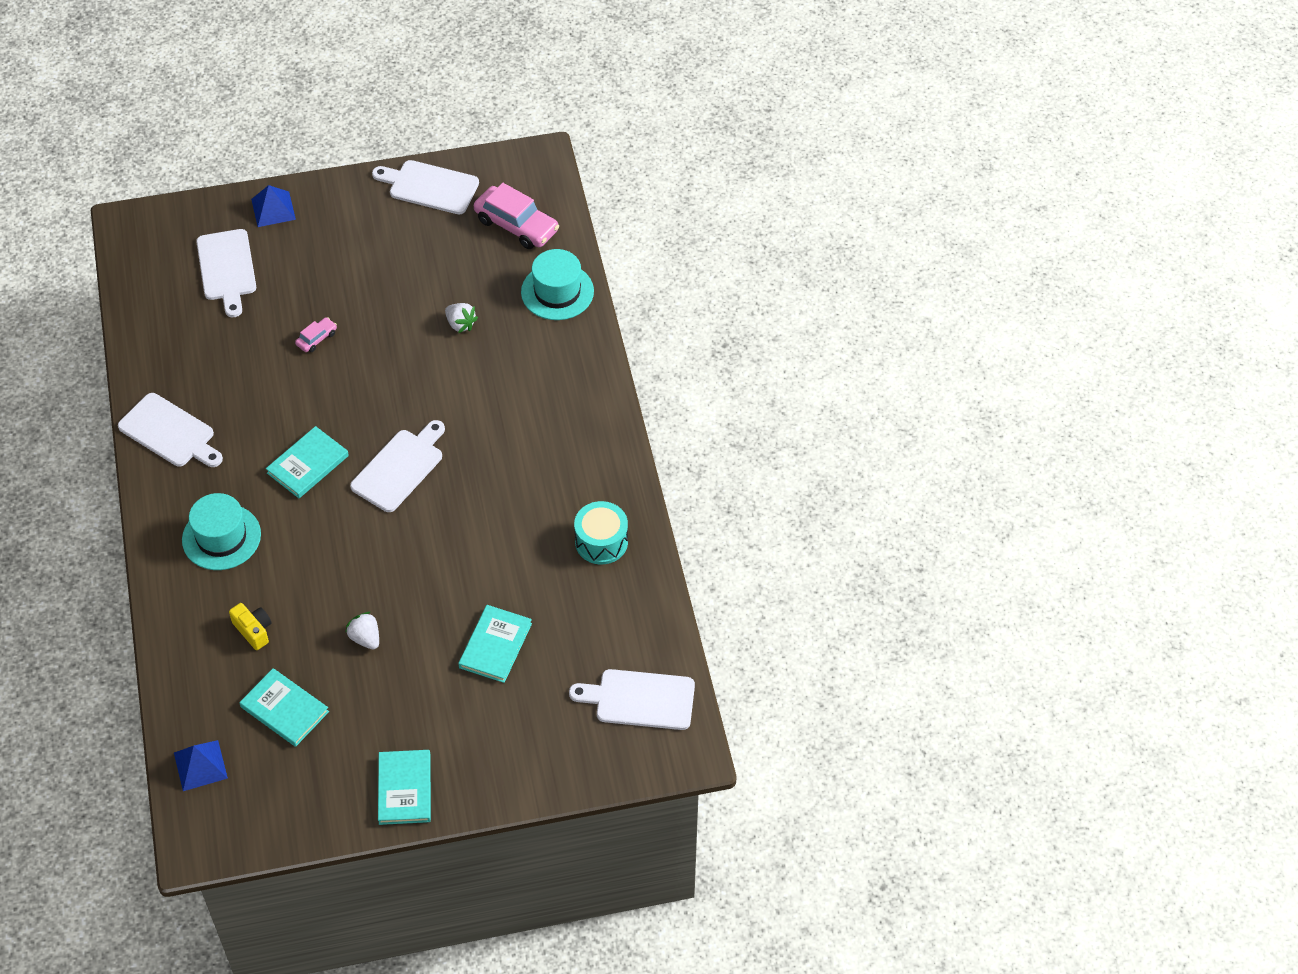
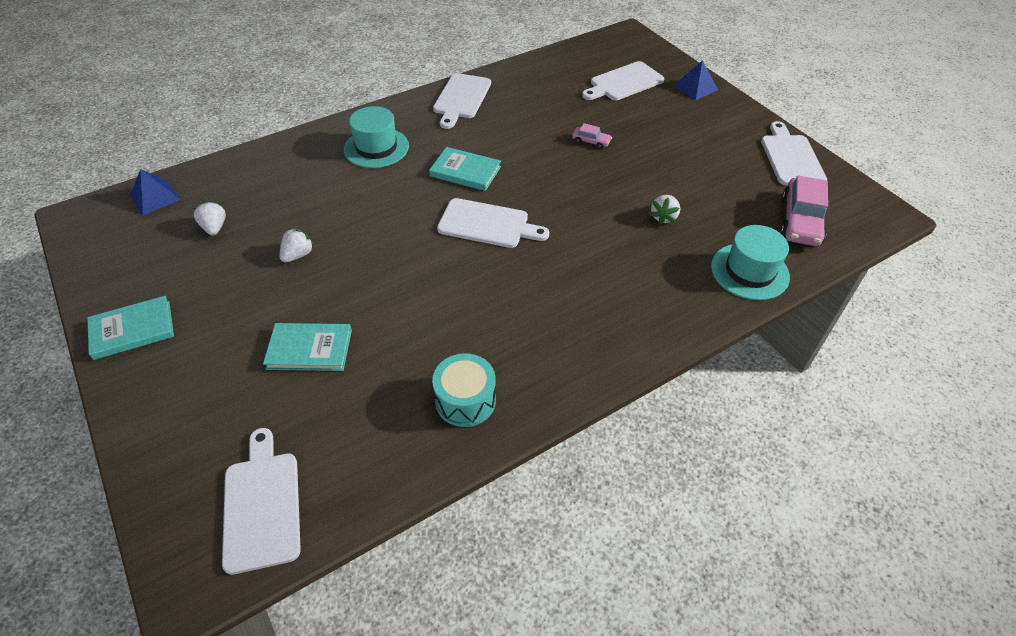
camera: 70 degrees right, 5 degrees down
(253, 630) = (291, 188): yellow camera -> none
(284, 709) = (214, 227): turquoise book -> white strawberry

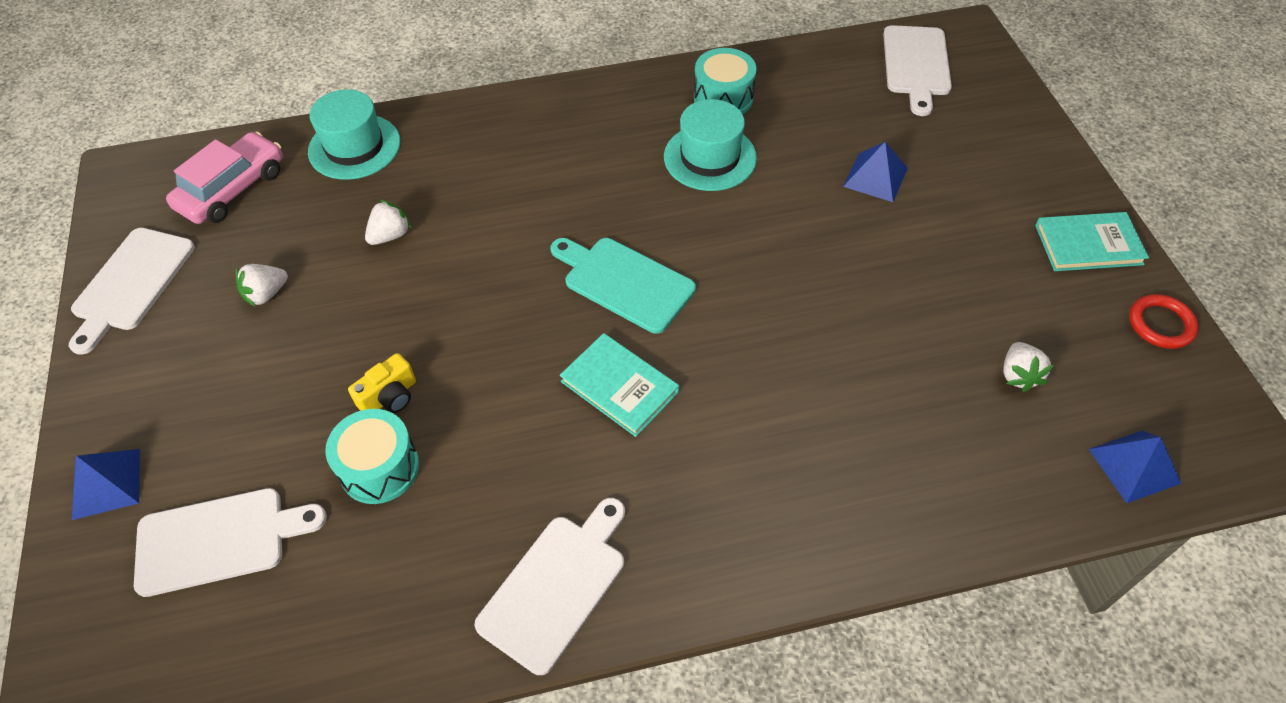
camera: 160 degrees left, 5 degrees up
(99, 280) = (1161, 324): none -> red ring
(298, 255) = (891, 298): white strawberry -> white strawberry (266, 294)
(309, 349) = (875, 177): turquoise book -> blue pyramid
(376, 148) = (753, 484): turquoise hat -> turquoise hat (710, 157)
(488, 224) = (624, 282): white cutting board -> turquoise cutting board
(572, 116) = (379, 468): none -> turquoise drum
(591, 141) = (389, 397): pink car -> yellow camera

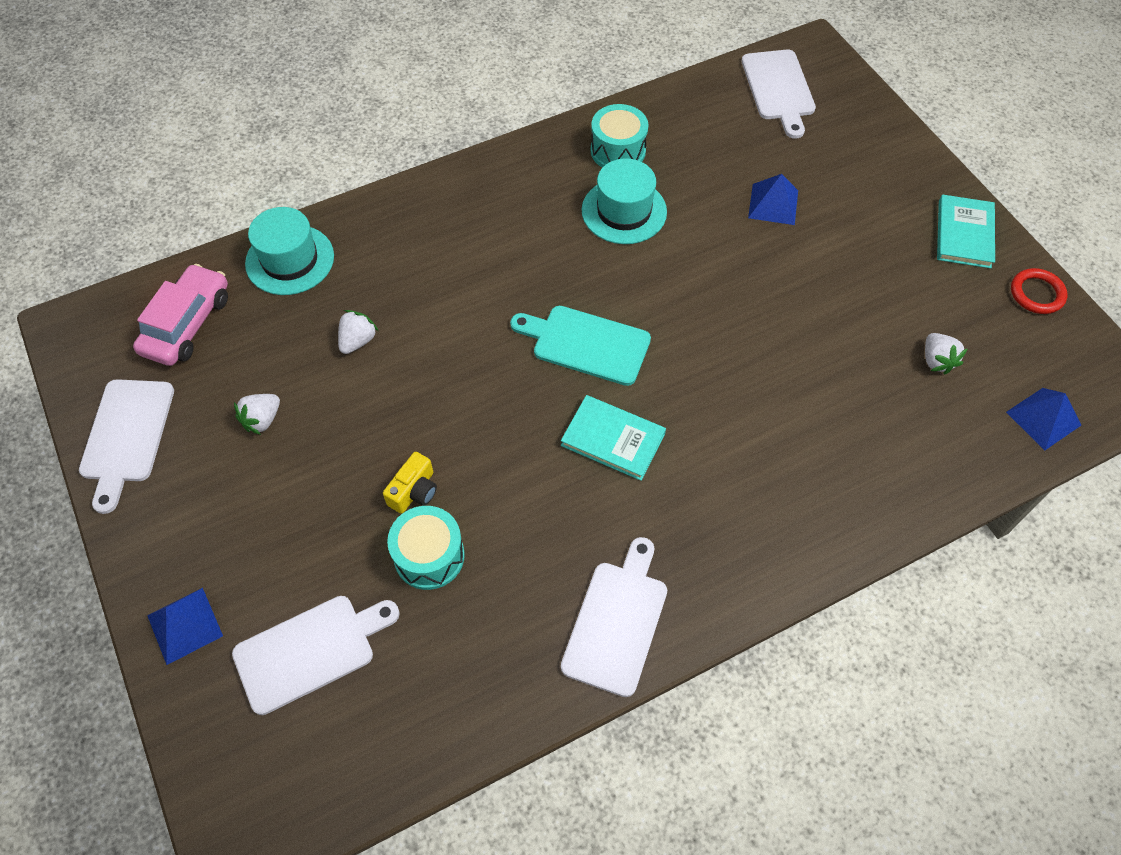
camera: 15 degrees left, 5 degrees up
(1088, 244) = (964, 234): turquoise book -> turquoise book turned 60 degrees counterclockwise

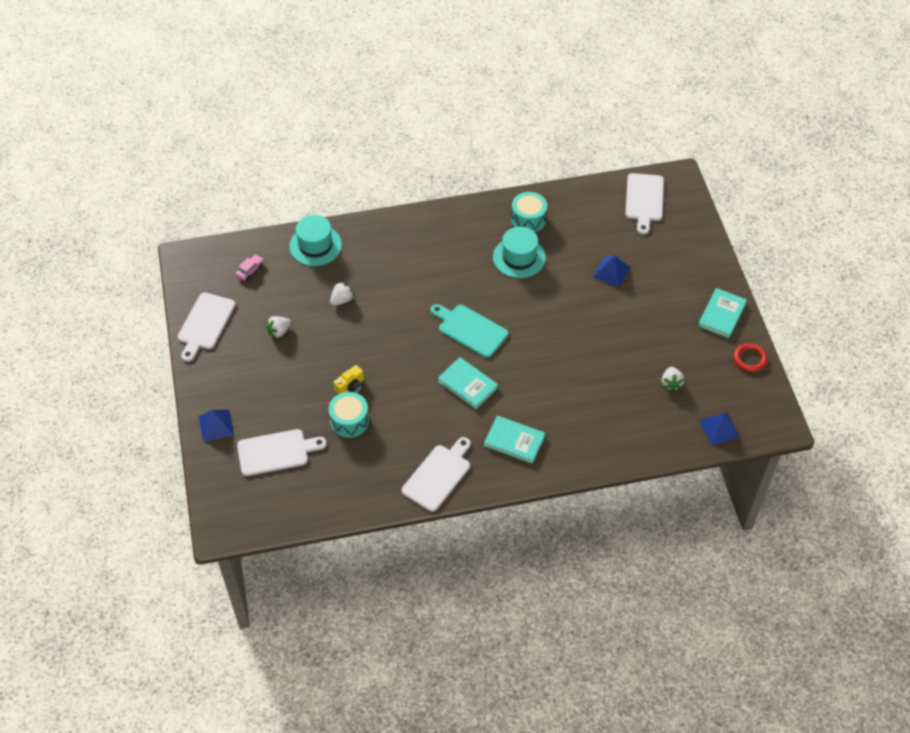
camera: 15 degrees right, 5 degrees down
(187, 324) = (250, 270): pink car -> pink car, size x0.49
(725, 522) = (514, 441): none -> turquoise book

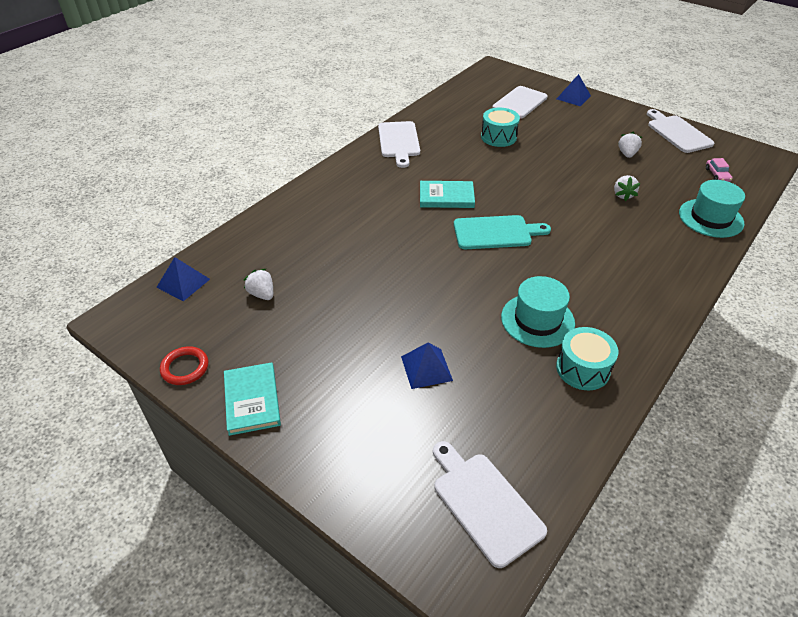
camera: 140 degrees right, 10 degrees down
(351, 387) = (527, 152): yellow camera -> none
(514, 441) = (366, 184): turquoise book -> none

